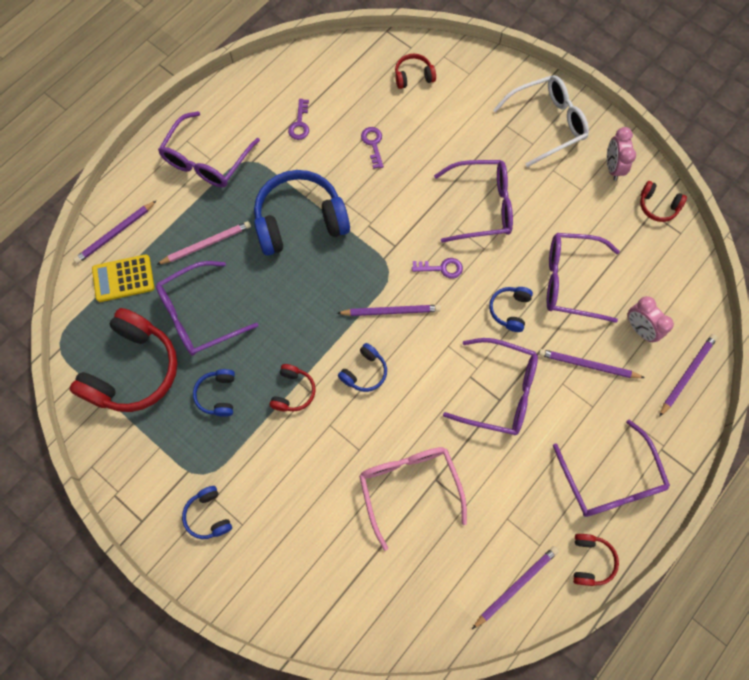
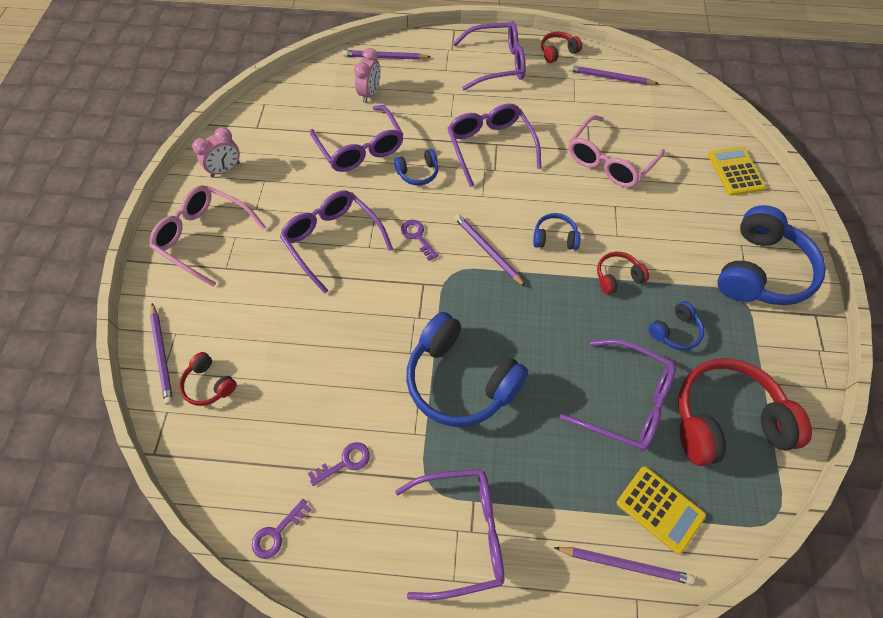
camera: 125 degrees left, 10 degrees down
(206, 244) = (555, 452): pink pencil -> none
(208, 515) = (760, 271): blue headphones -> blue headphones, size x2.13
(314, 600) = (735, 171): none -> yellow calculator
(373, 144) = (323, 370): purple key -> purple key (277, 533)
(547, 124) = (204, 237): white glasses -> pink glasses
(588, 365) = (424, 109): purple pencil -> purple pencil (162, 355)
(610, 480) = (497, 64): purple glasses -> purple glasses turned 45 degrees clockwise
(657, 206) = (247, 126): red headphones -> none

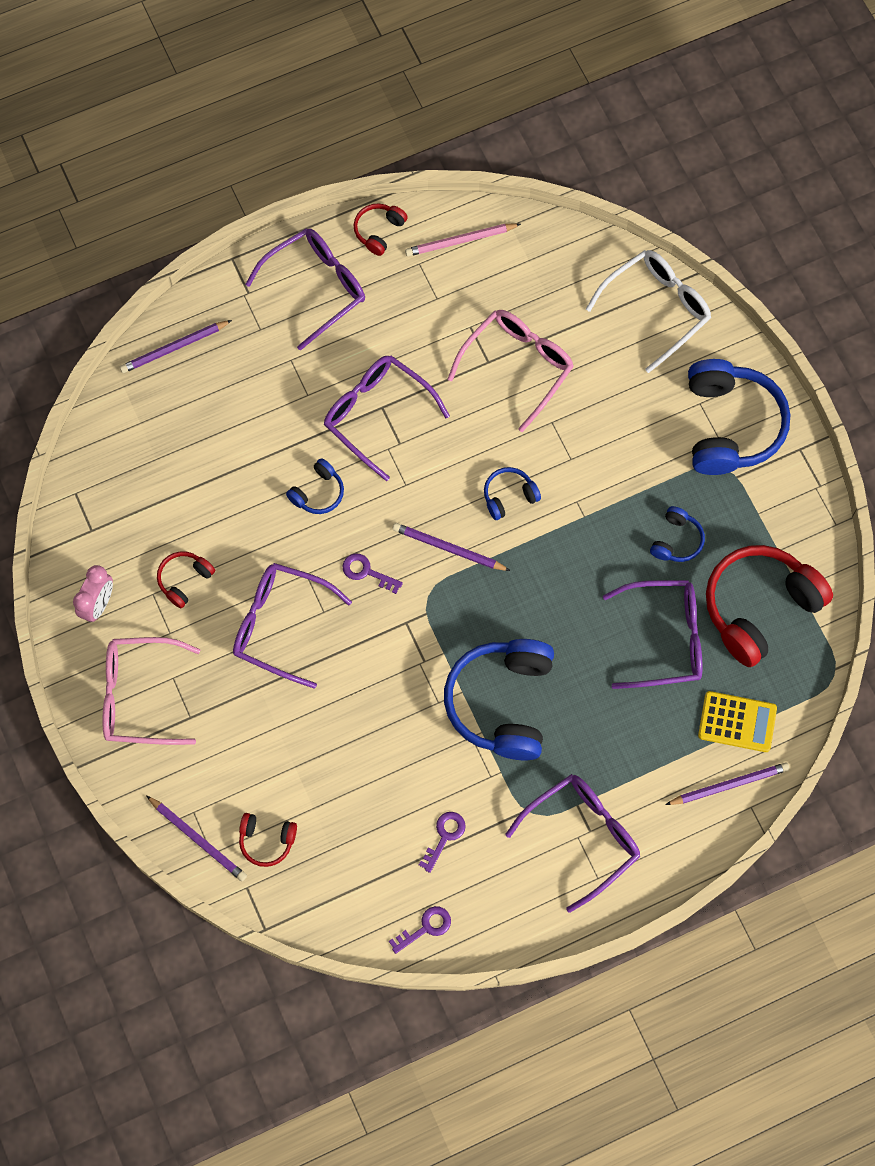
camera: 30 degrees left, 10 degrees up
(277, 533) = (425, 927): purple key -> purple key turned 135 degrees counterclockwise
(360, 148) = (233, 495): purple glasses -> none
(370, 94) = (192, 412): pink clock -> none
(460, 380) = (502, 703): blue headphones -> blue headphones turned 90 degrees clockwise
(609, 161) = (518, 366): pink glasses -> pink glasses turned 150 degrees counterclockwise
(610, 78) = (460, 241): purple pencil -> pink pencil
(617, 277) = (594, 509): red headphones -> red headphones (184, 580)
(735, 171) = (657, 309): yellow calculator -> white glasses

